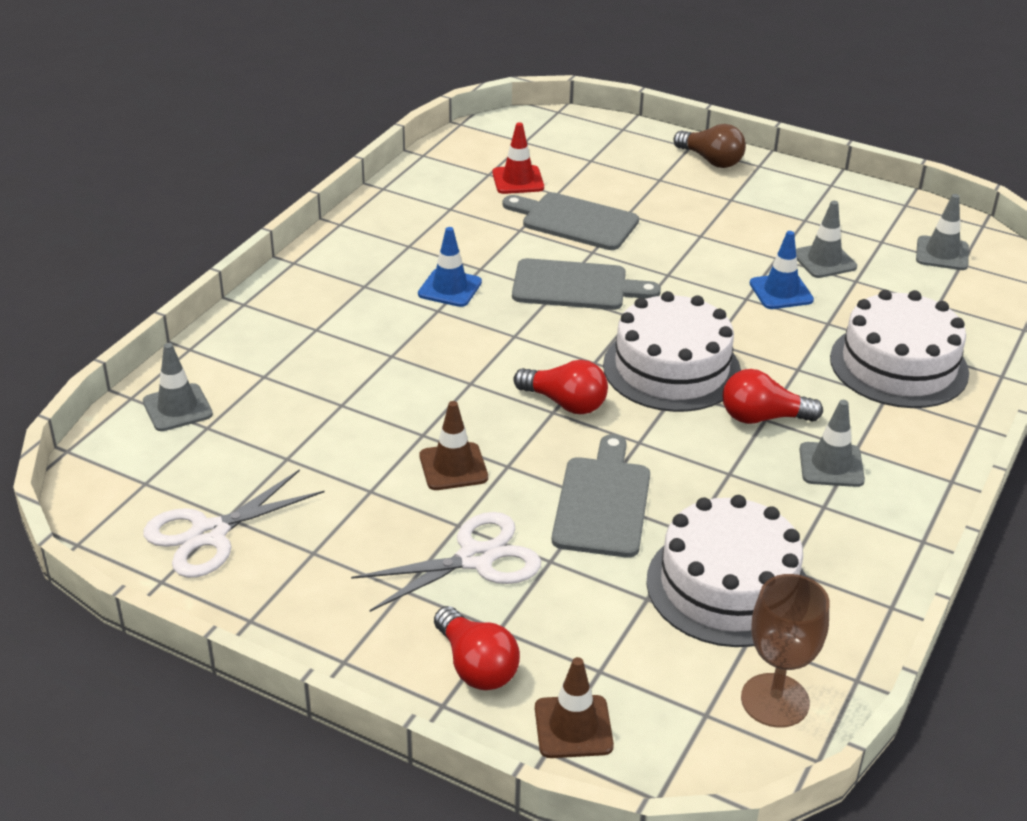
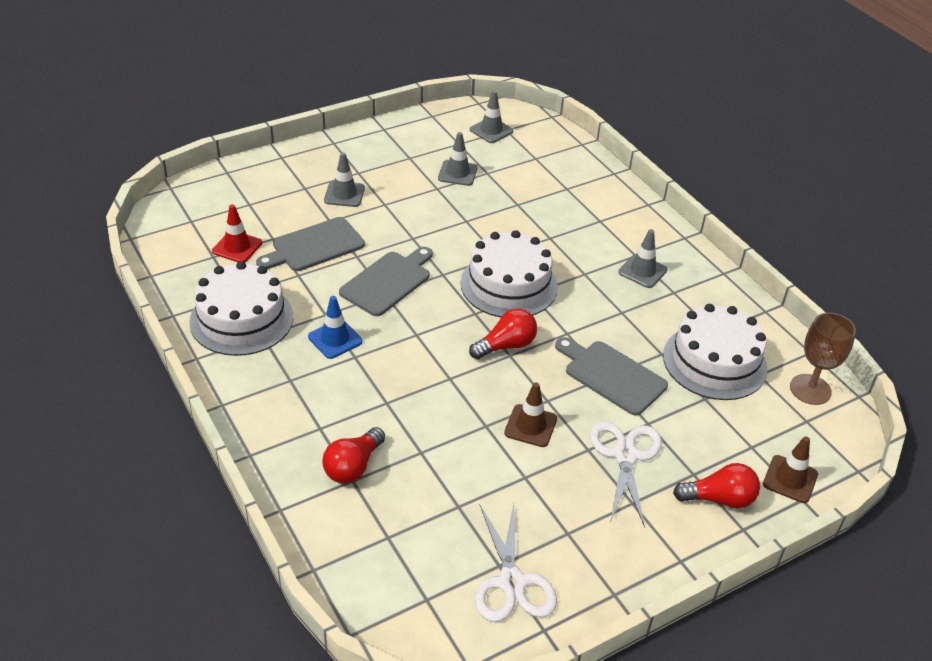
camera: 60 degrees left, 5 degrees up
(177, 408) = (350, 545): grey traffic cone -> grey traffic cone (344, 194)
(711, 160) = (307, 157): brown light bulb -> none
(762, 417) = (583, 274): red light bulb -> red light bulb (353, 466)
(781, 292) = (472, 205): blue traffic cone -> none
(898, 365) = (577, 201): white cake -> white cake (241, 319)

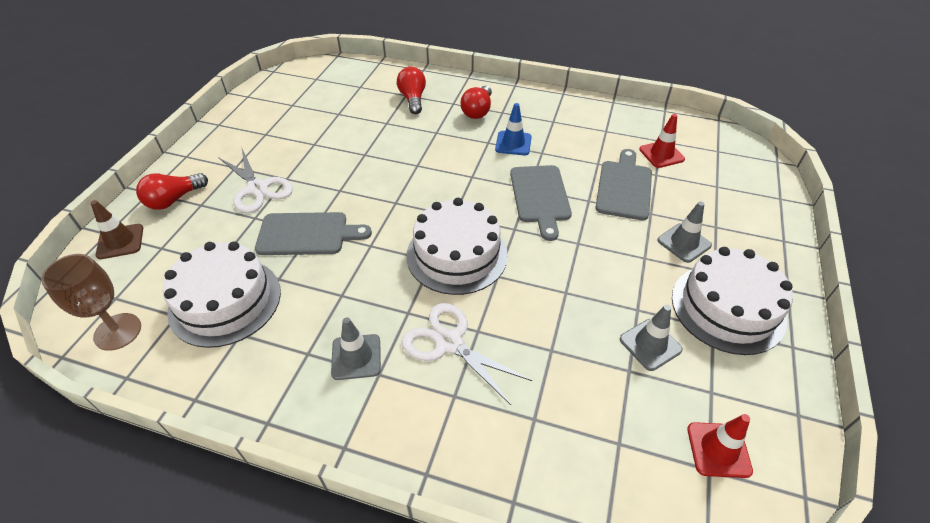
camera: 140 degrees right, 5 degrees up
(241, 319) = (578, 121): white cake -> white cake (727, 308)
(491, 130) = (718, 450): grey traffic cone -> red traffic cone
(506, 345) = (405, 207): red light bulb -> red light bulb (477, 111)
(512, 582) = (279, 102): white scissors -> white scissors (449, 343)
(530, 426) = (336, 169): brown traffic cone -> none

